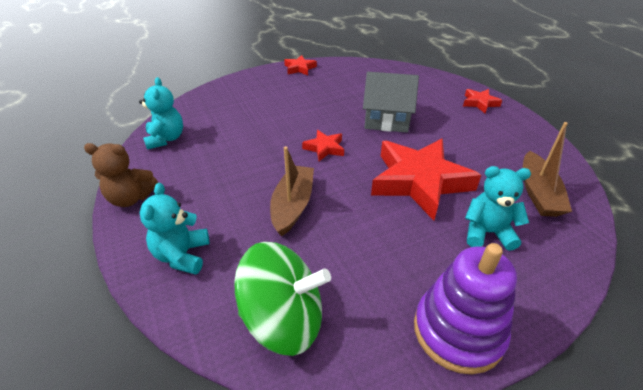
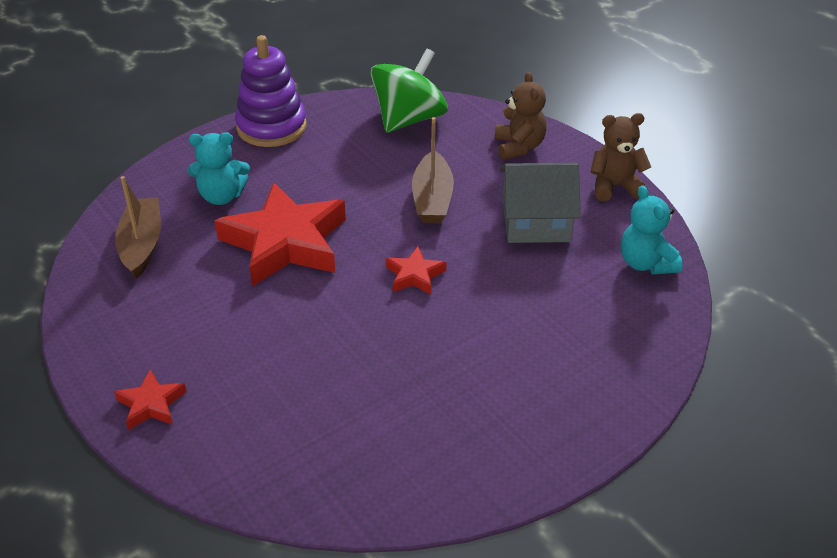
camera: 170 degrees right, 0 degrees up
(182, 255) = (519, 147): turquoise teddy bear -> brown teddy bear
(284, 319) = (409, 119): green spinning top -> green spinning top turned 135 degrees clockwise
(299, 68) = (520, 470): red star -> none
(387, 119) = (325, 343): grey house -> grey house (536, 222)

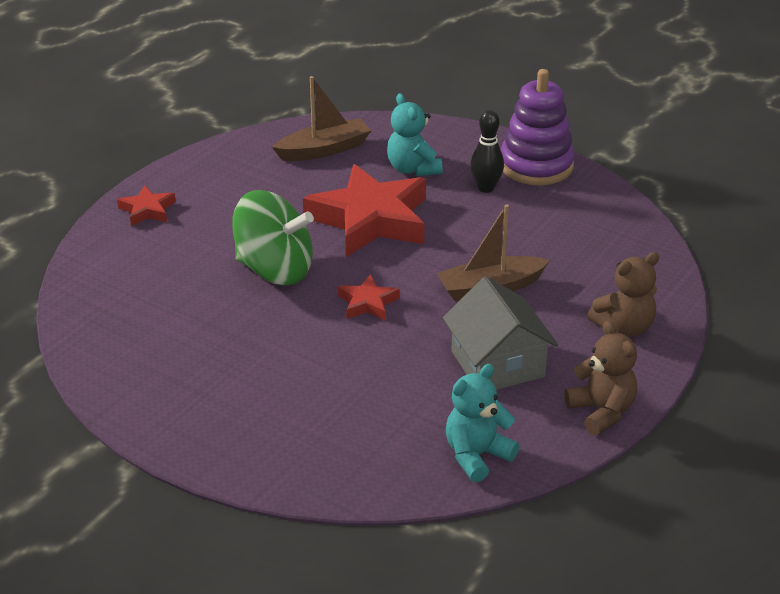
camera: 70 degrees right, 5 degrees down
(285, 163) = (486, 188): none -> black bowling pin
(409, 119) = (616, 243): green spinning top -> green spinning top (274, 270)

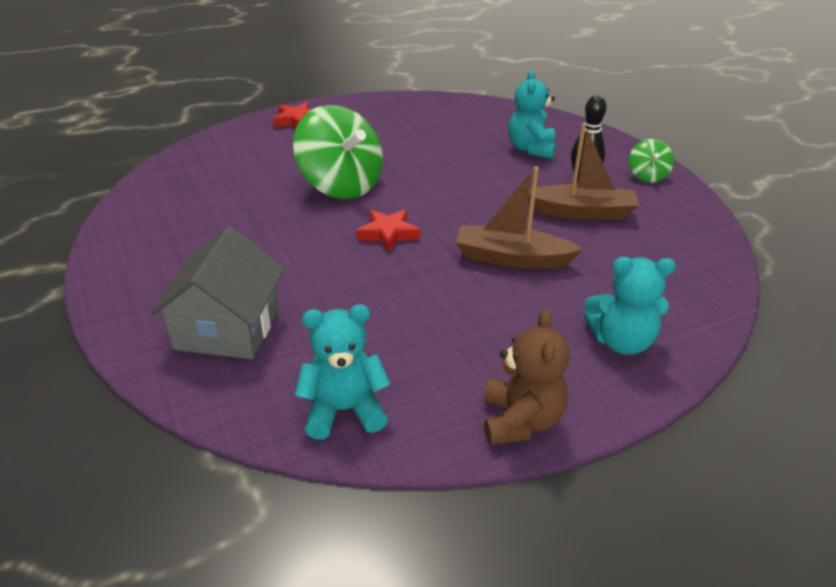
camera: 30 degrees right, 0 degrees up
(324, 150) = (471, 118): brown boat -> brown boat (581, 212)
(370, 219) = (457, 174): red star -> none
(497, 364) = (454, 328): grey house -> grey house (227, 328)
(536, 165) = (647, 176): purple stacking toy -> green spinning top
(624, 327) = (621, 342): brown teddy bear -> turquoise teddy bear

